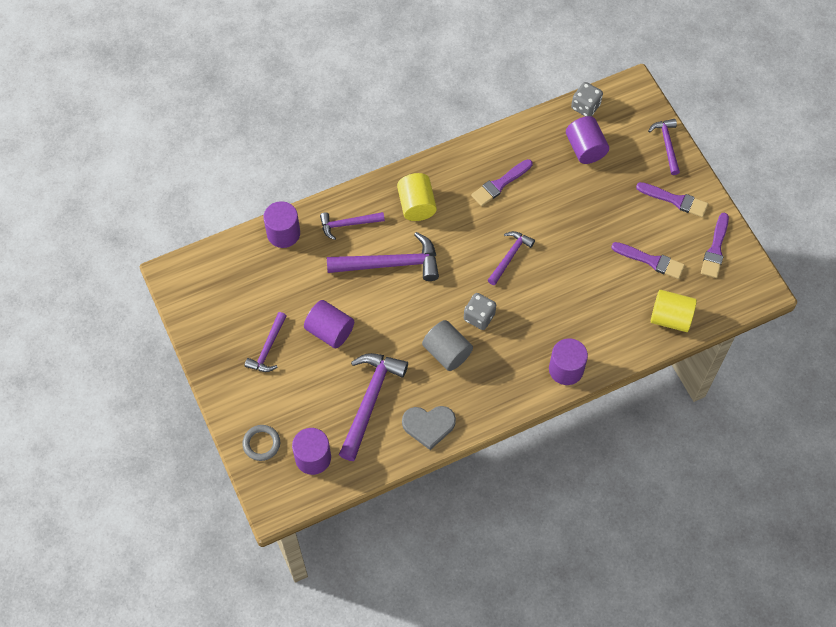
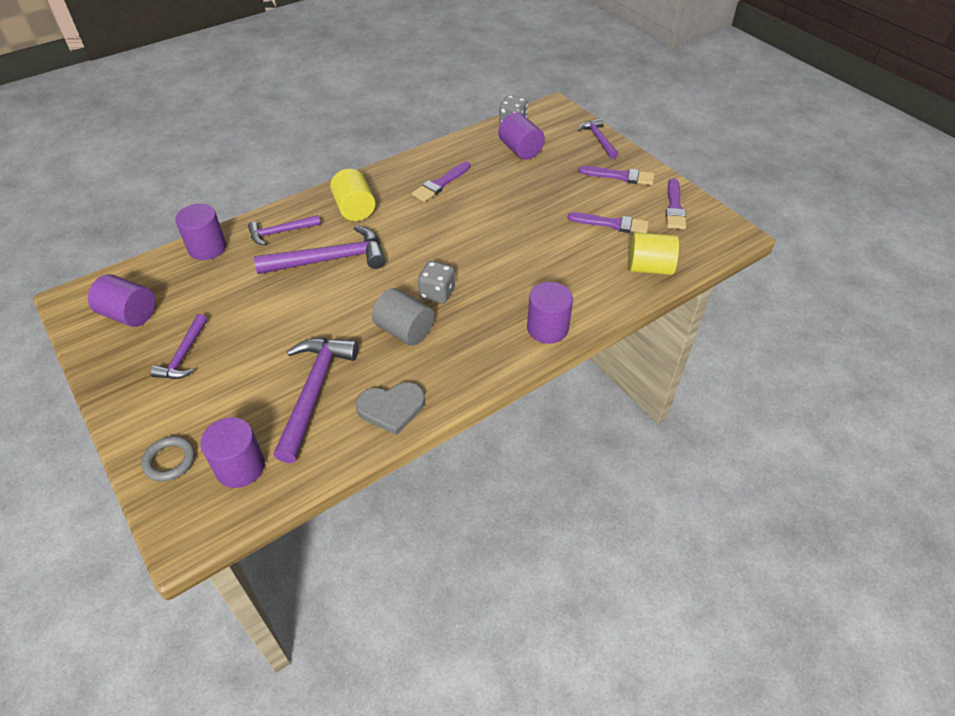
camera: 10 degrees left, 15 degrees down
(330, 331) = (261, 328): purple cylinder -> purple cylinder (129, 314)
(509, 256) = (461, 238): purple hammer -> none

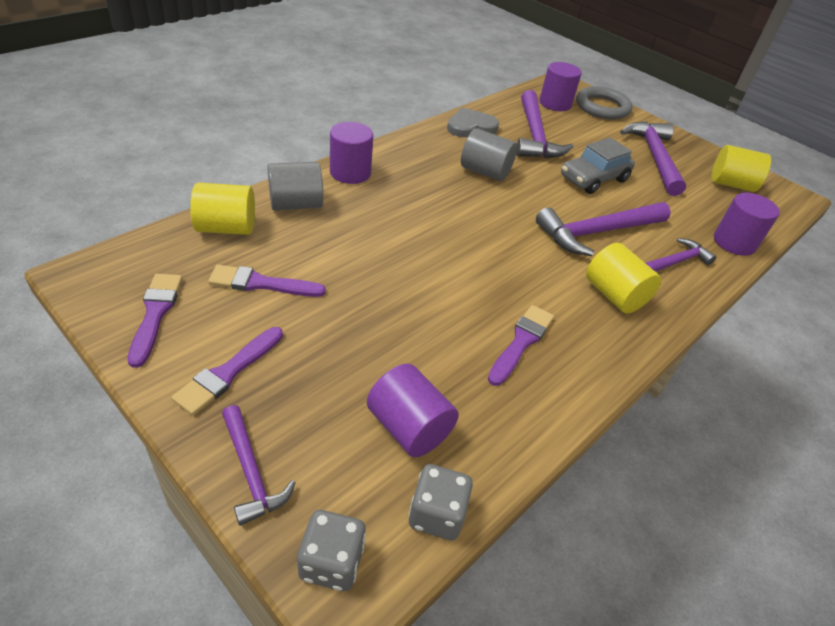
camera: 165 degrees right, 5 degrees down
(129, 314) = (731, 184): purple cylinder -> yellow cylinder
(169, 460) = (602, 107): grey ring -> grey ring, size x1.64
(184, 355) = (654, 157): purple hammer -> purple hammer, size x1.72
(287, 322) = (593, 178): none -> grey car
(437, 293) = (467, 201): grey dice -> grey dice (331, 562)
(596, 290) = (296, 204): none -> grey cylinder
(620, 176) = (228, 373): purple brush -> purple brush turned 60 degrees counterclockwise

